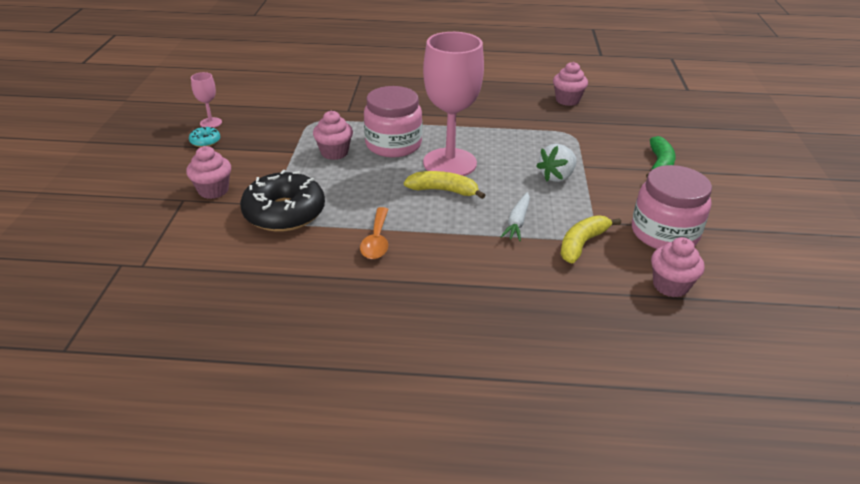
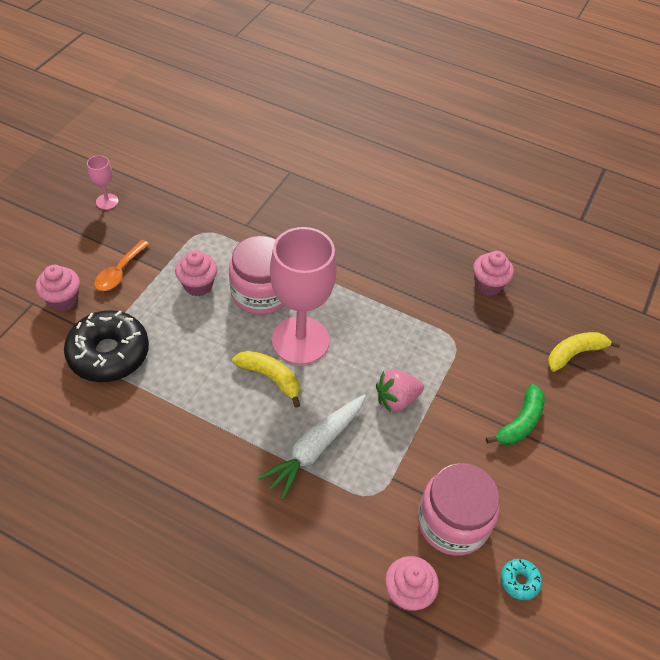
camera: 20 degrees right, 15 degrees up
(205, 141) = (89, 227): turquoise donut -> turquoise donut (519, 581)
(376, 241) = (169, 422): orange spoon -> orange spoon (119, 272)
(517, 222) = (315, 449): white carrot -> white carrot, size x1.64
(556, 176) = (396, 399): white strawberry -> pink strawberry
(582, 244) = (358, 503): yellow banana -> yellow banana (574, 354)

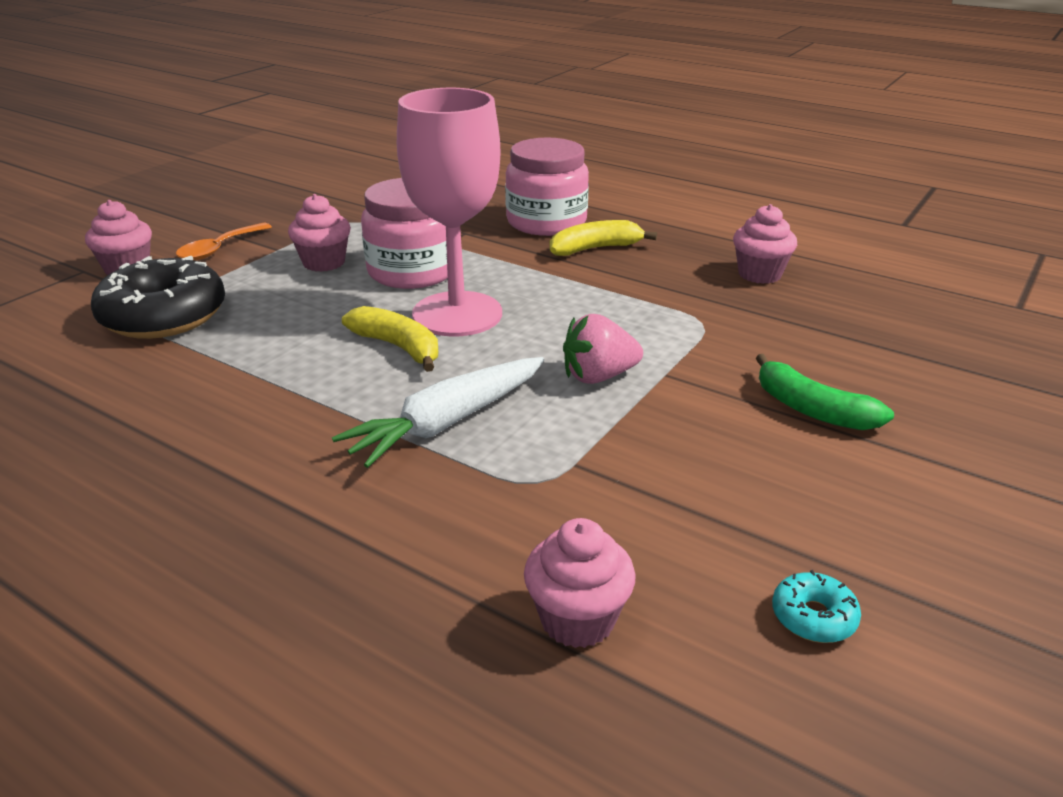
camera: 10 degrees right, 20 degrees down
(107, 201) = (233, 197): pink goblet -> none
(452, 522) = (680, 524): pink jar -> pink jar (546, 222)
(520, 422) = (812, 410): green banana -> green banana turned 90 degrees clockwise
(574, 354) = (904, 342): yellow banana -> yellow banana (595, 248)

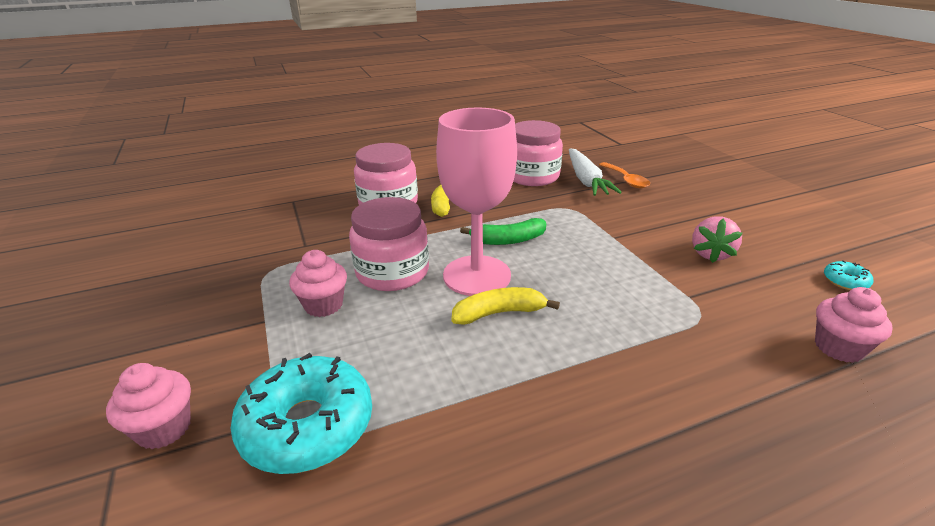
camera: 55 degrees left, 0 degrees up
(164, 316) = (307, 426): black donut -> turquoise donut
(219, 249) = (213, 354): orange spoon -> orange spoon (626, 180)
(447, 423) = (616, 325): white carrot -> white carrot (586, 180)
(598, 376) = (600, 256): pink strawberry -> pink strawberry (710, 254)
(759, 274) = (532, 176): pink cupcake -> pink jar
(812, 410) = (676, 216): green banana -> green banana (508, 240)

